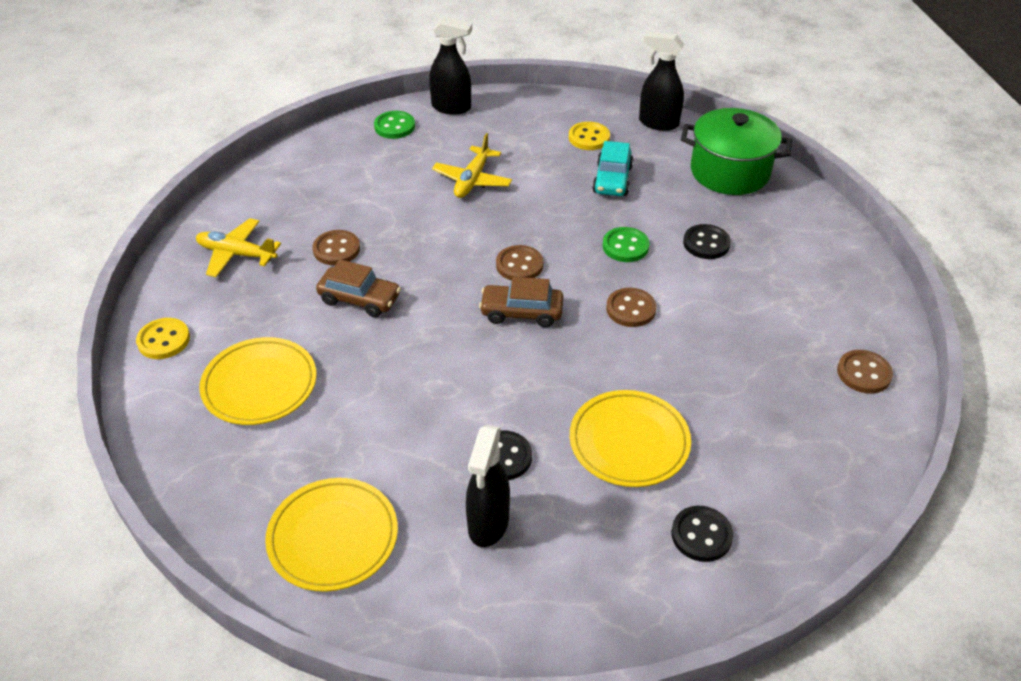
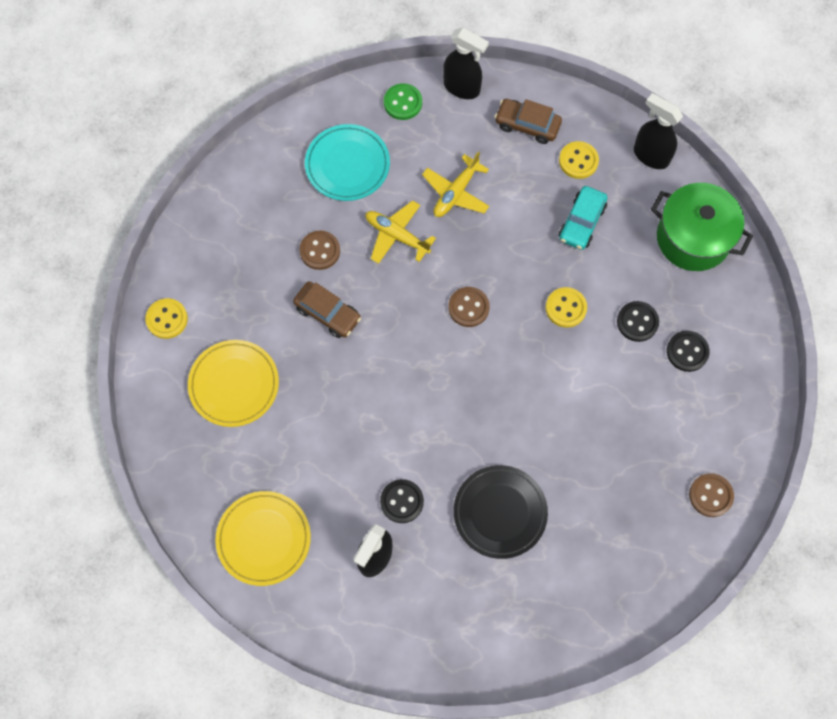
camera: 15 degrees right, 25 degrees up
(236, 254) = (236, 236): yellow plane -> yellow plane (397, 235)
(349, 179) = (347, 165): none -> turquoise plate
(521, 312) = (455, 361): brown car -> brown car (527, 125)
(625, 246) = (566, 308): green button -> yellow button
(629, 442) = (500, 512): yellow plate -> black plate
(630, 309) = (546, 380): brown button -> none
(701, 535) = (524, 607): black button -> black button (687, 352)

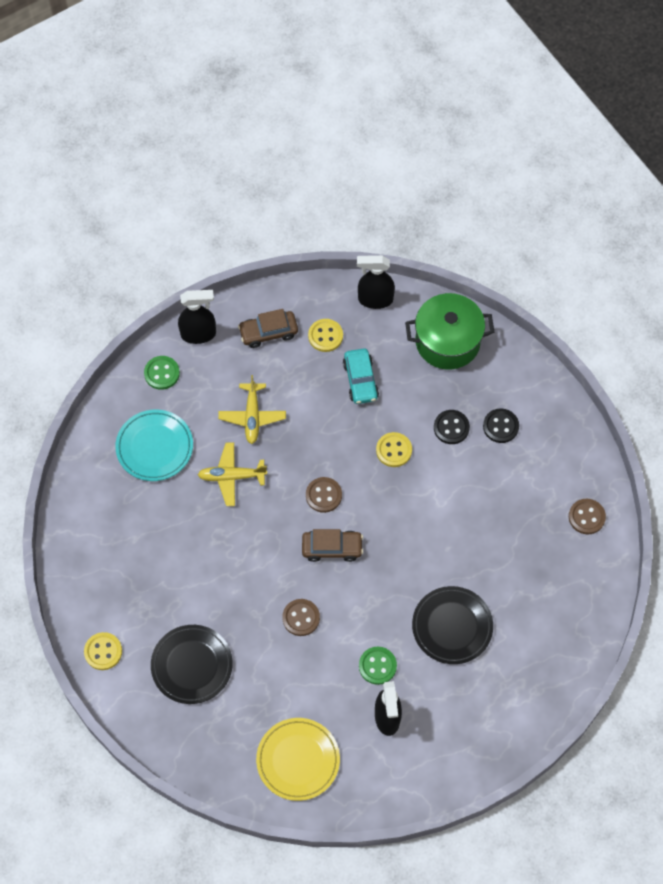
camera: 35 degrees left, 5 degrees down
(234, 384) = (192, 665): yellow plate -> black plate
(320, 251) = (182, 525): brown button -> brown button (301, 618)
(328, 313) = (223, 567): brown car -> brown car (332, 548)
(402, 501) = (377, 666): black button -> green button

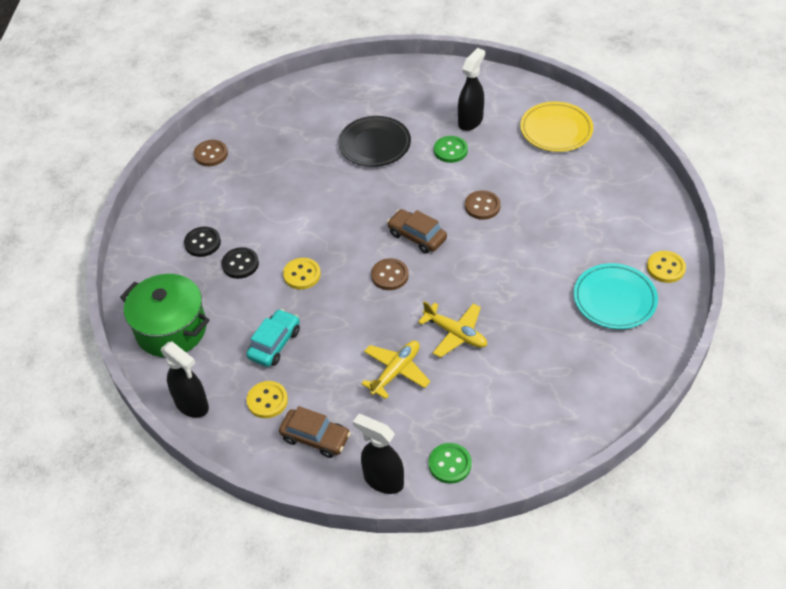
camera: 140 degrees left, 15 degrees down
(154, 447) = (507, 399): turquoise plate -> turquoise plate (614, 299)
(192, 665) = (595, 221): black plate -> none

